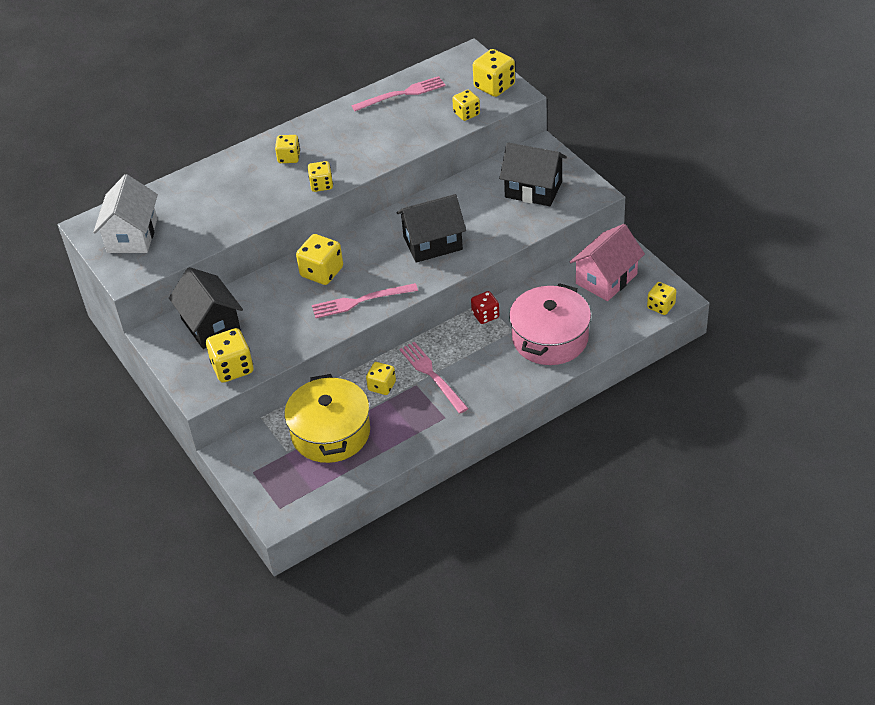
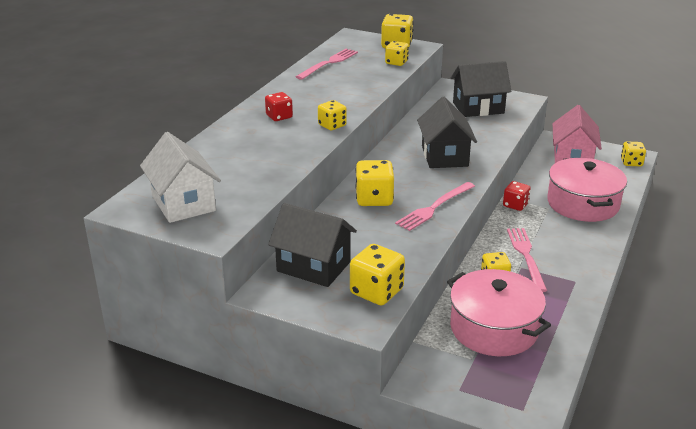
camera: 35 degrees left, 15 degrees down
(289, 157) = (279, 117): yellow dice -> red dice
(330, 433) = (494, 328): yellow pot -> pink pot
(432, 375) = (526, 256): pink fork -> pink fork turned 60 degrees clockwise
(433, 243) = (444, 156): black house -> black house turned 45 degrees counterclockwise

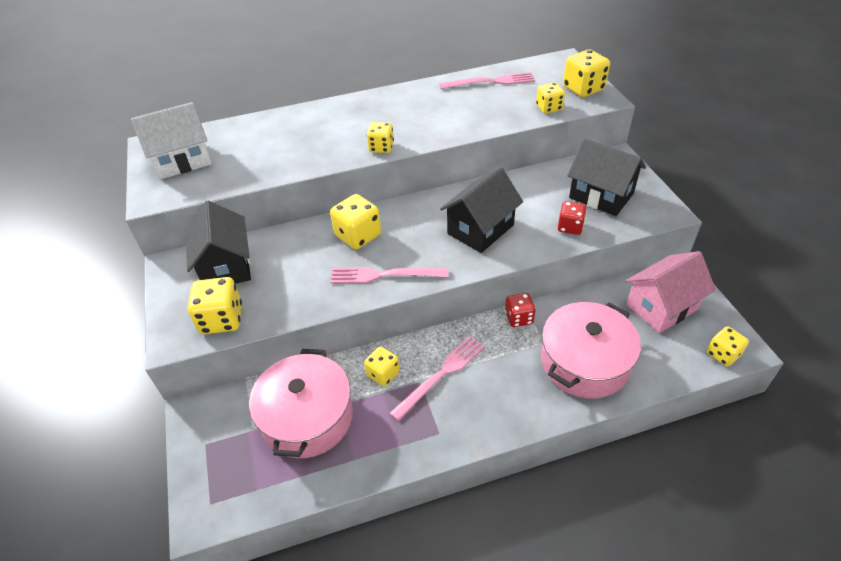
camera: 50 degrees right, 15 degrees up
(183, 203) = (182, 160): white house -> white house turned 45 degrees clockwise
(279, 117) = (362, 118): red dice -> red dice (570, 227)

